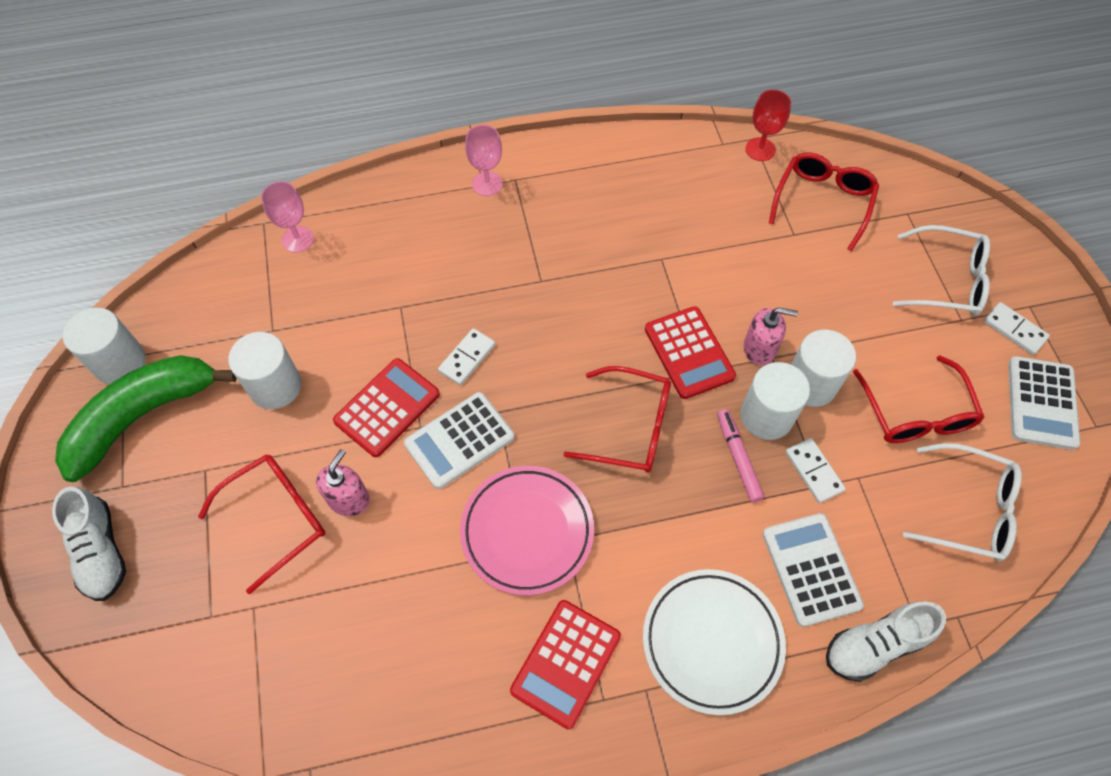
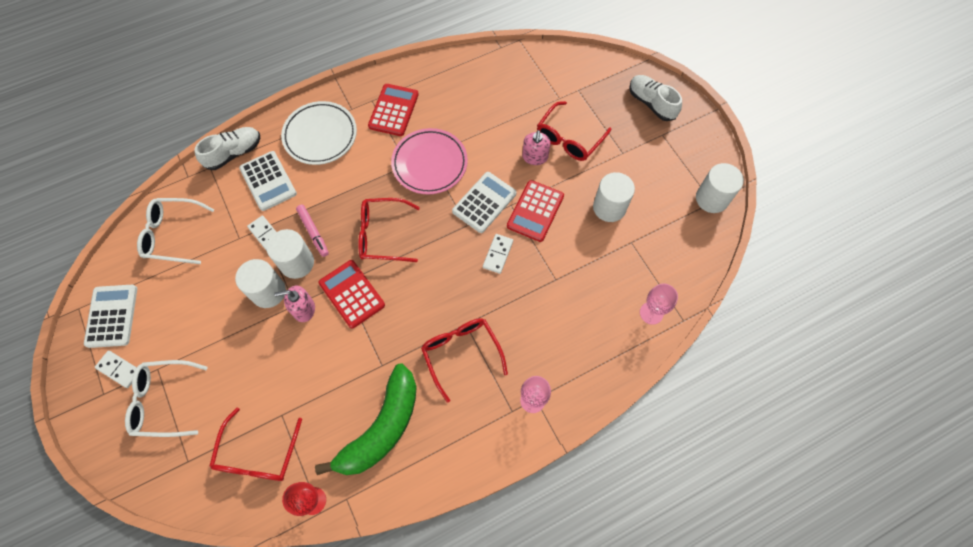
camera: 165 degrees right, 5 degrees up
(142, 416) = (676, 172): green banana -> green banana (382, 428)
(916, 413) = (199, 288): red glasses -> red glasses (461, 354)

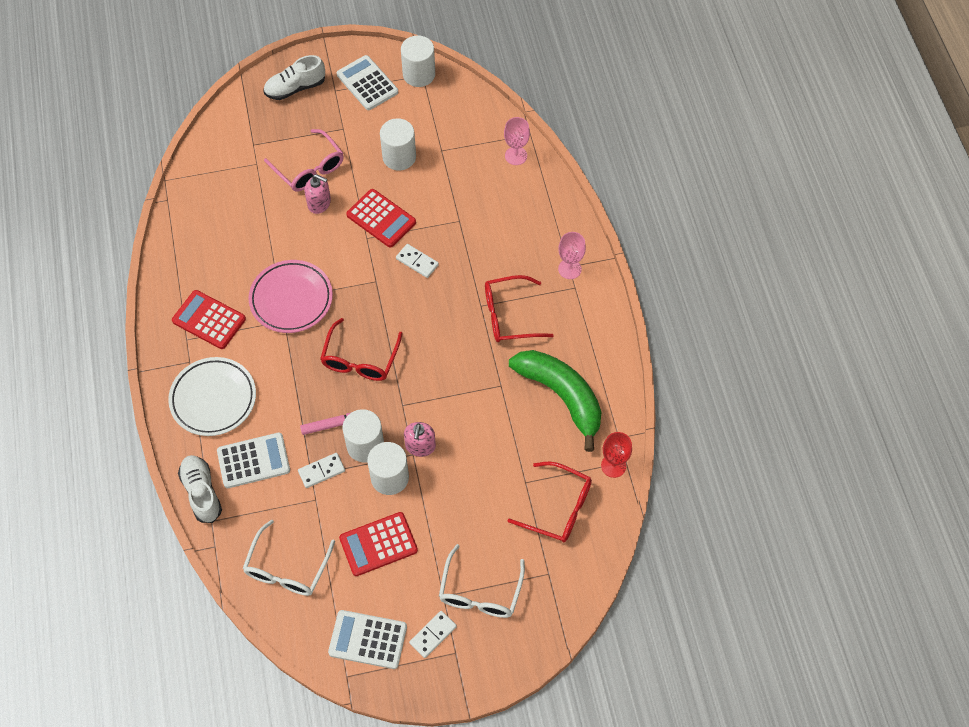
camera: 75 degrees left, 5 degrees down
(352, 294) = (418, 399): red calculator -> red calculator (378, 544)
(484, 202) = (356, 260): white calculator -> white calculator (367, 83)
(569, 138) = (309, 168): red glasses -> pink glasses

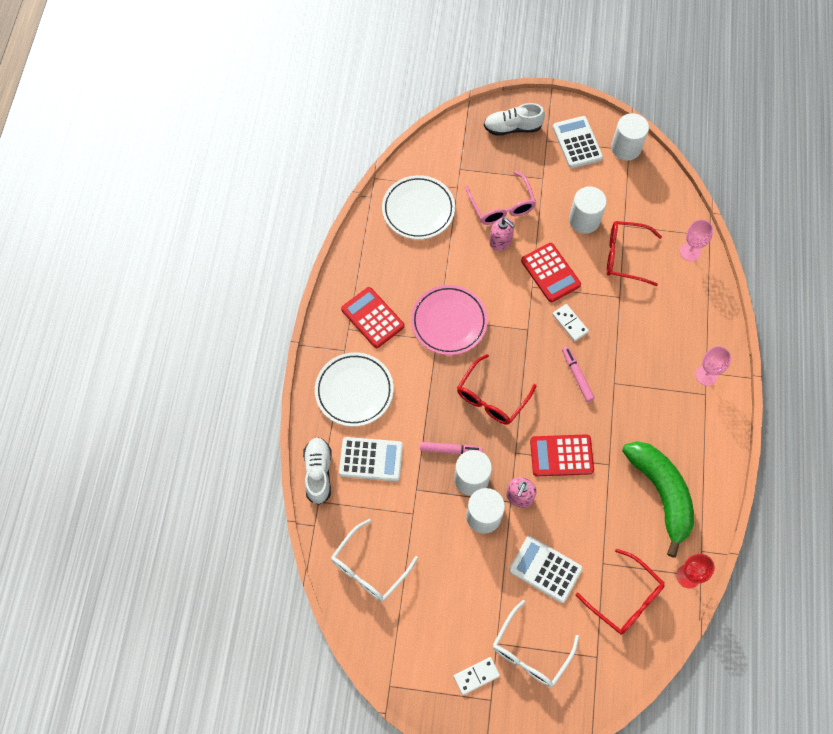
camera: 20 degrees right, 5 degrees up
(222, 198) = (418, 210): none -> white plate
(321, 471) = (426, 489): white domino -> none
(368, 639) = (418, 659): white calculator -> white calculator (545, 569)
(378, 544) = (454, 574): red calculator -> red calculator (561, 455)
(440, 310) = (577, 375): none -> pink marker
(509, 316) = (637, 401): red glasses -> red glasses (625, 256)

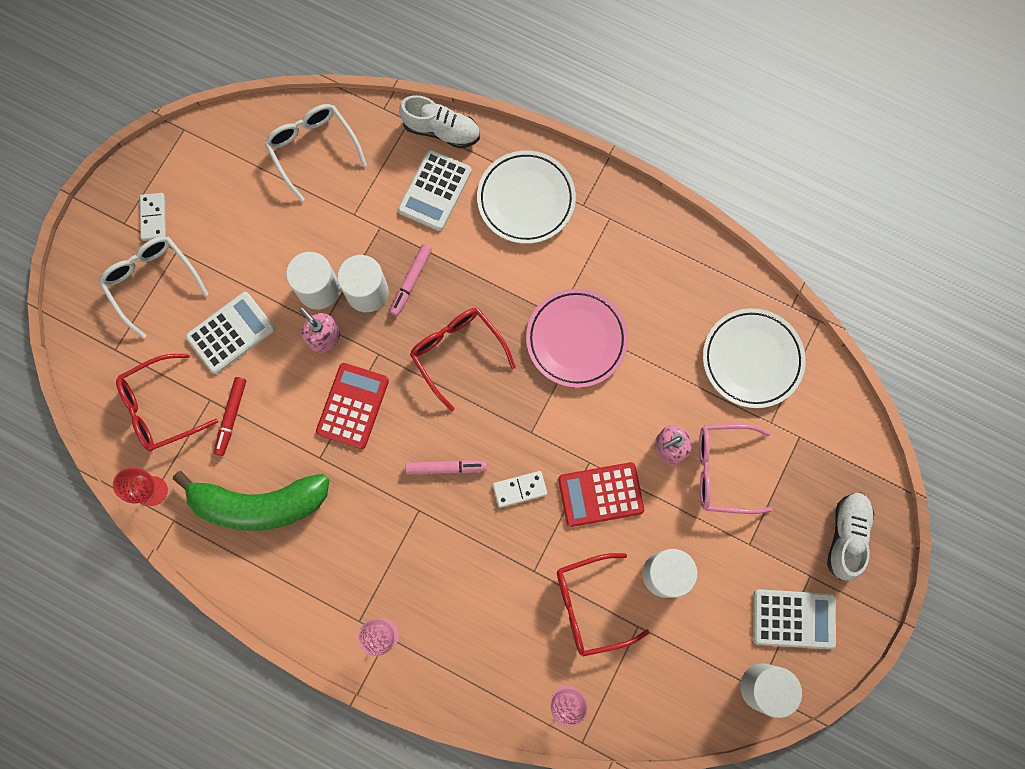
camera: 110 degrees right, 10 degrees up
(372, 318) = (614, 251): red calculator -> none
(608, 541) = (231, 417): none -> red marker
(625, 256) = (590, 606): red glasses -> red glasses turned 135 degrees counterclockwise

